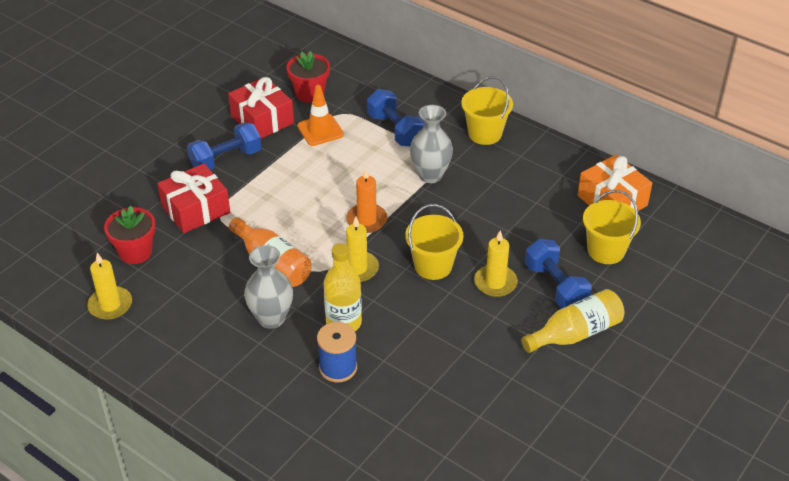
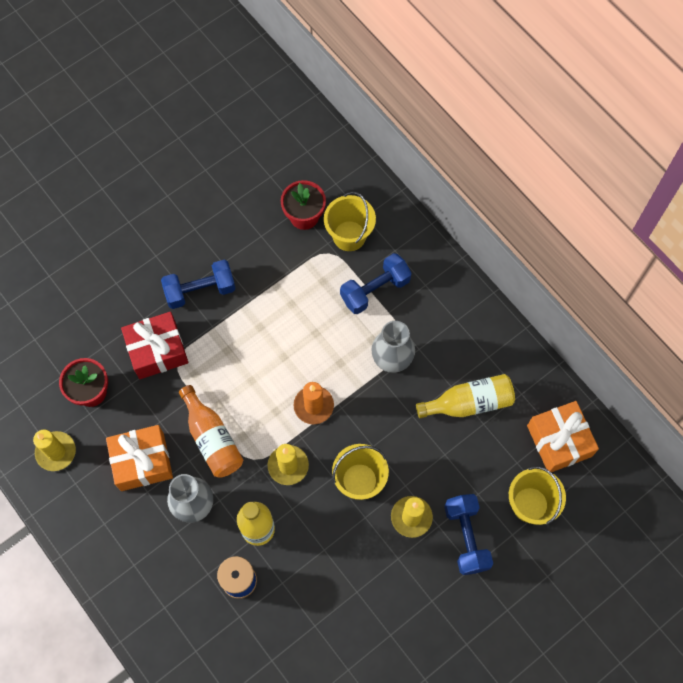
camera: 15 degrees right, 25 degrees up
(205, 295) = (142, 462): none -> orange gift
(262, 119) = (248, 243): red gift -> none
(320, 130) = (301, 272): orange traffic cone -> none
(395, 130) = (375, 290): blue dumbbell -> blue dumbbell turned 75 degrees clockwise
(485, 134) = (462, 317): yellow bucket -> yellow bucket (349, 236)
(575, 333) = (465, 598): yellow bottle -> yellow bottle (469, 403)

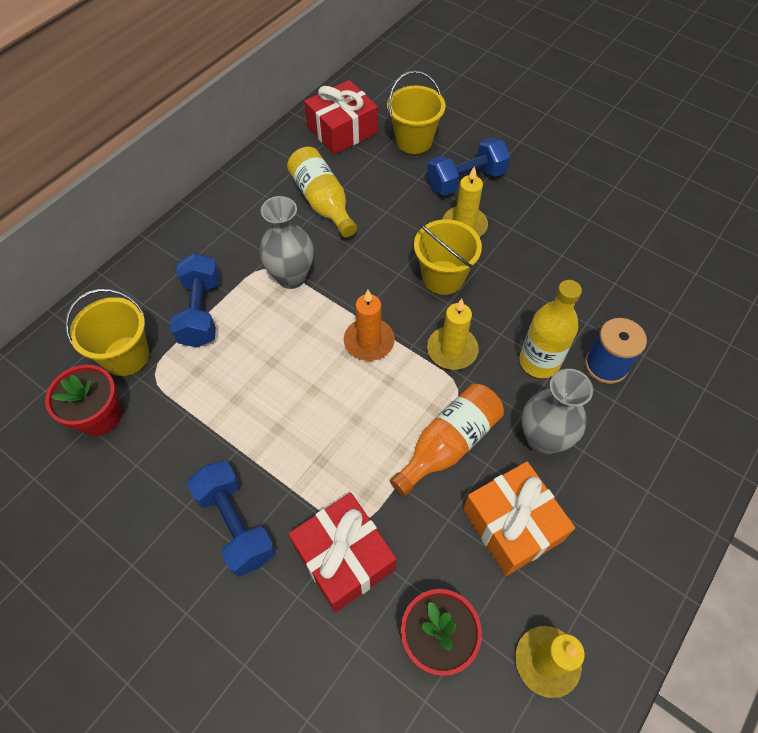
camera: 105 degrees left, 10 degrees down
(375, 290) = (201, 312): blue dumbbell -> blue dumbbell turned 45 degrees clockwise
(559, 441) = (342, 130): orange gift -> red gift

